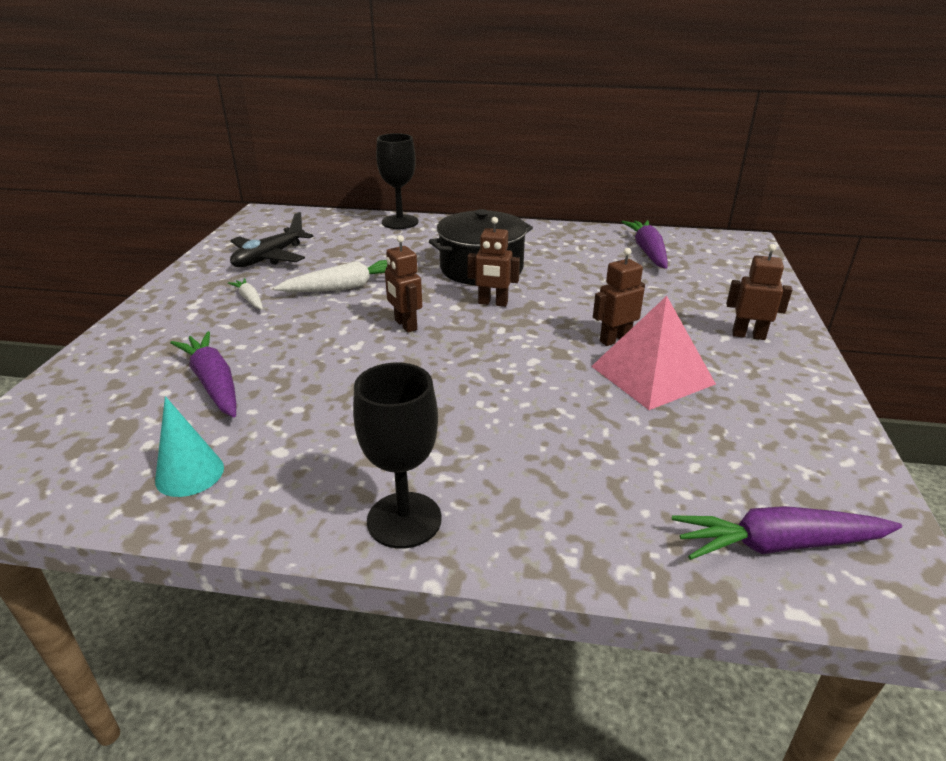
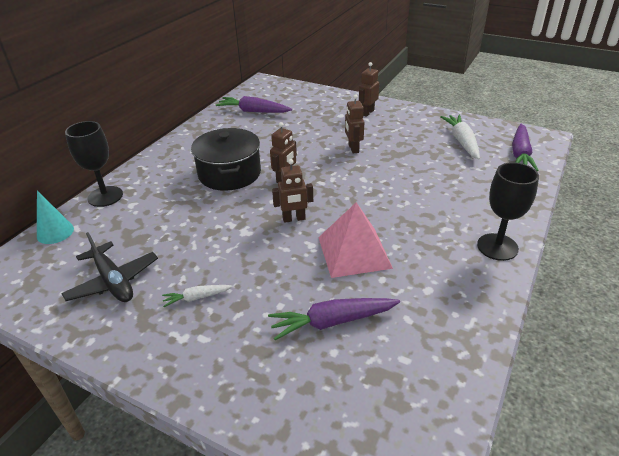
camera: 70 degrees left, 5 degrees up
(190, 474) = (443, 333): turquoise cone -> turquoise cone (55, 232)
(345, 287) = (213, 240): white carrot -> white carrot (462, 141)
(652, 375) = (393, 147): pink pyramid -> pink pyramid (354, 252)

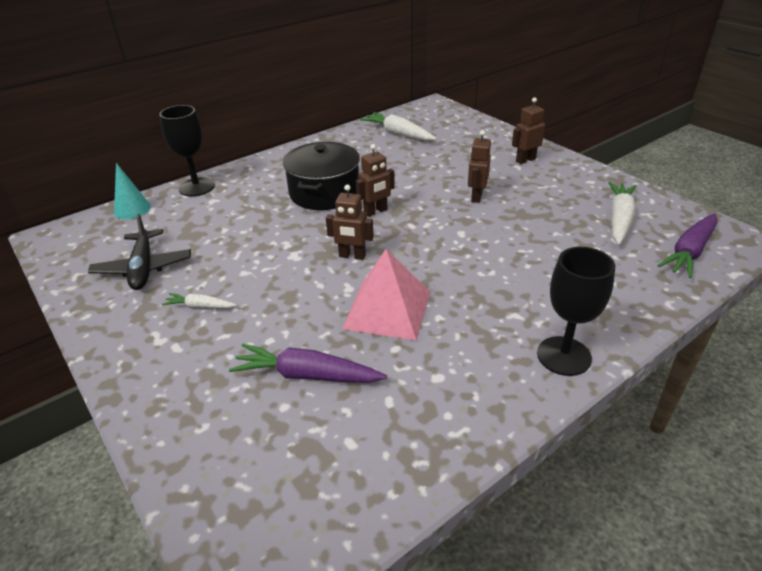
camera: 25 degrees right, 0 degrees up
(253, 111) = (398, 134): purple carrot -> white carrot

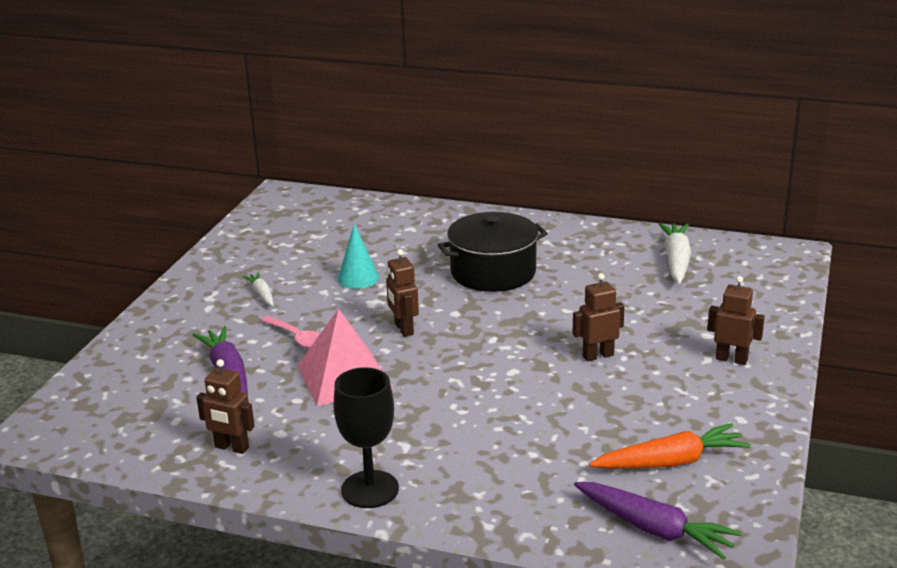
camera: 55 degrees right, 10 degrees down
(132, 209) = (354, 203): turquoise cone -> turquoise cone (358, 278)
(143, 268) = (283, 248): black plane -> none
(196, 187) = (422, 211): black goblet -> none
(299, 312) = (298, 338): none -> pink spoon
(375, 211) = (493, 311): brown robot -> brown robot (231, 448)
(619, 219) = (670, 462): white carrot -> orange carrot
(689, 252) = (654, 529): purple carrot -> purple carrot turned 150 degrees counterclockwise

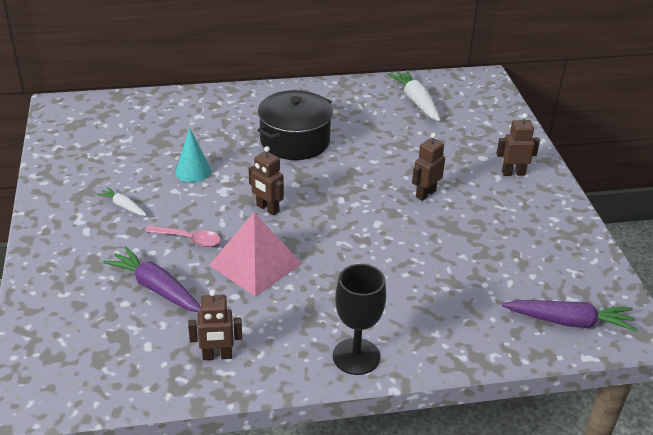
camera: 30 degrees left, 10 degrees up
(670, 462) = (538, 266): orange carrot -> none

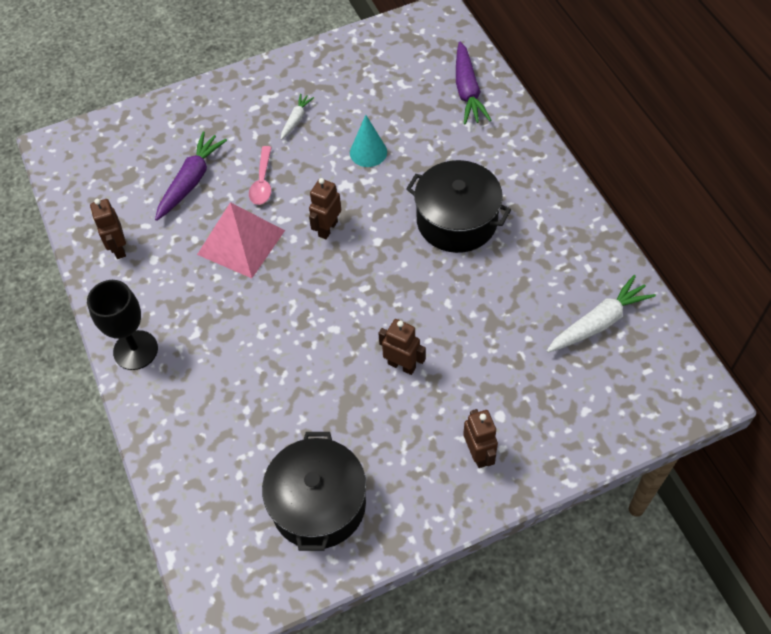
camera: 80 degrees right, 20 degrees up
(545, 259) = (318, 504): none -> black pot
(569, 322) = (220, 535): purple carrot -> purple carrot (467, 91)

